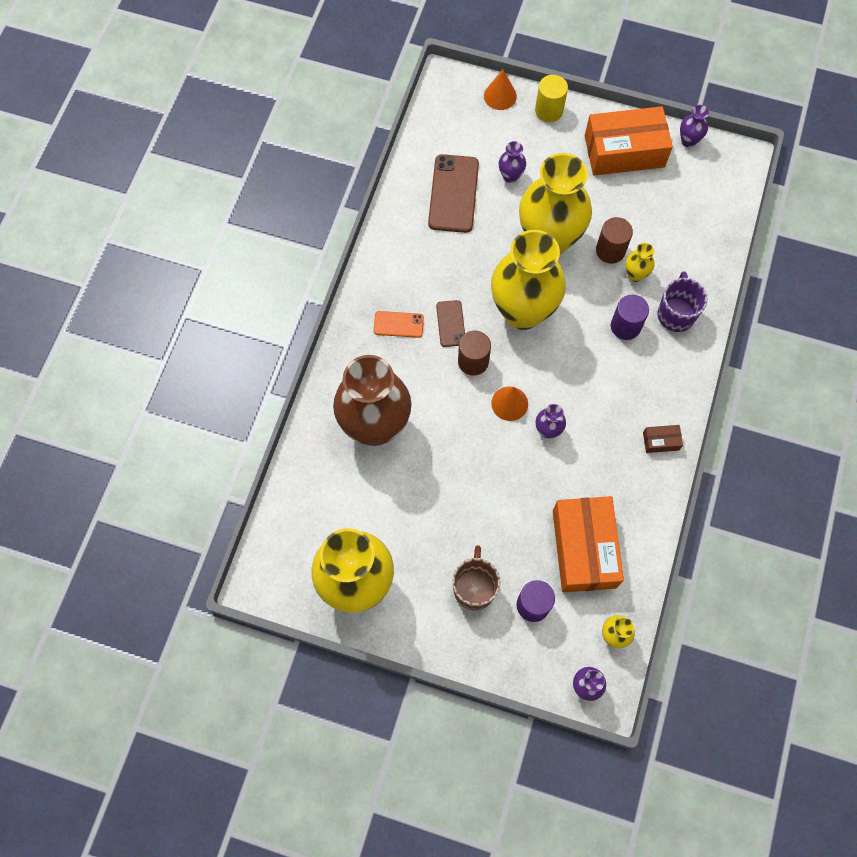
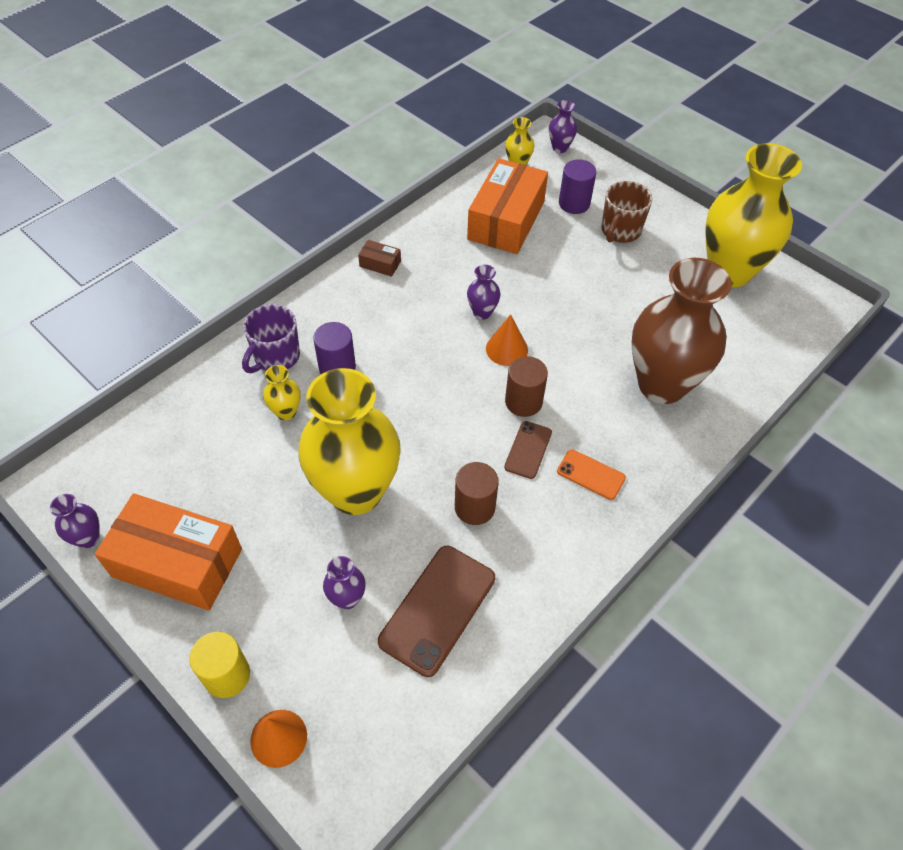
camera: 155 degrees left, 15 degrees down
(522, 312) = (438, 427): yellow vase -> none
(610, 250) = (292, 449): brown cylinder -> brown cylinder (474, 507)

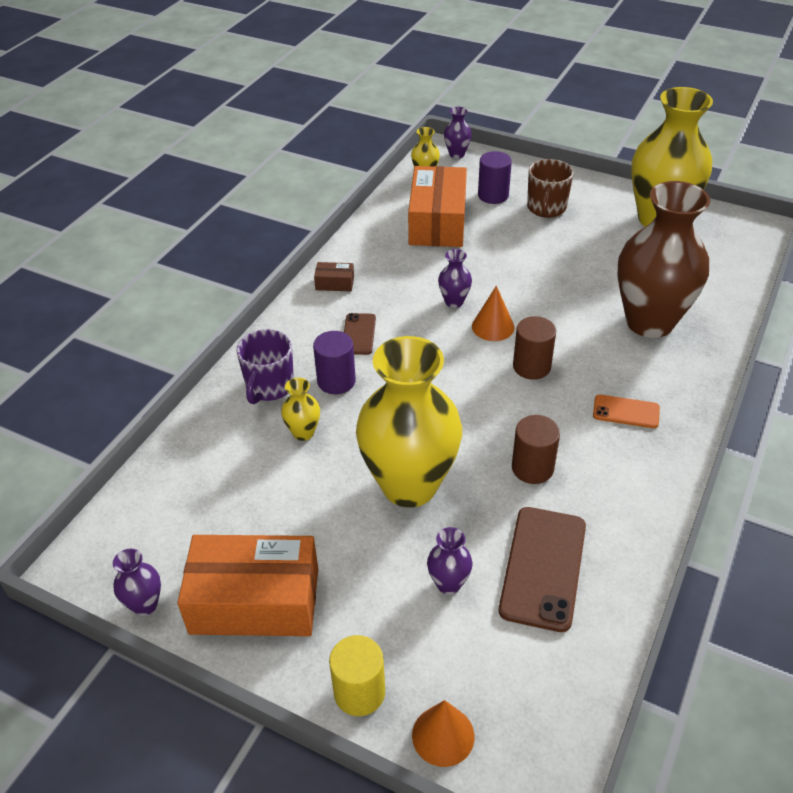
camera: 15 degrees left, 10 degrees down
(528, 450) = (557, 406): brown phone -> brown phone (358, 334)

